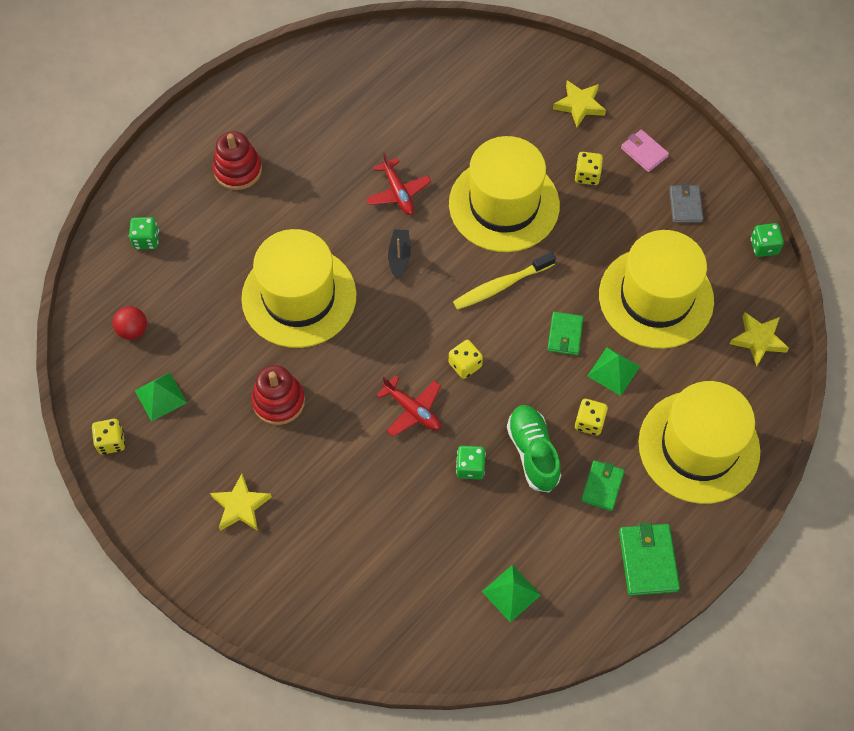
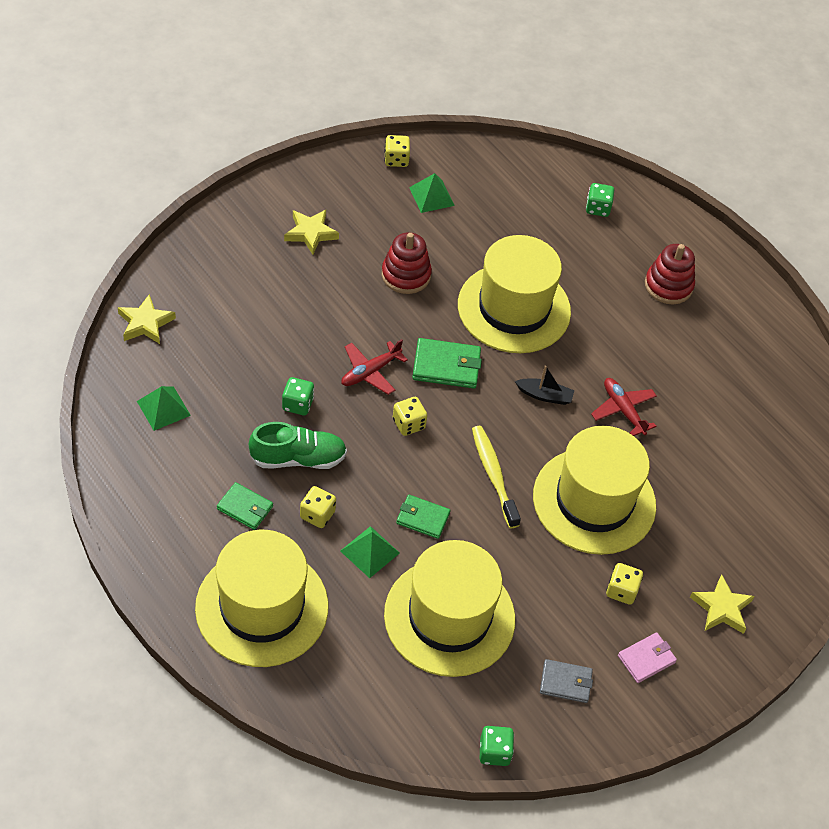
camera: 95 degrees right, 10 degrees down
(133, 330) = (503, 187): red ball -> none
(398, 192) = (623, 410): red plane -> red plane turned 75 degrees clockwise
(648, 561) = (155, 526): green wallet -> green wallet (446, 366)
(758, 340) = (373, 706): yellow star -> yellow star (145, 323)

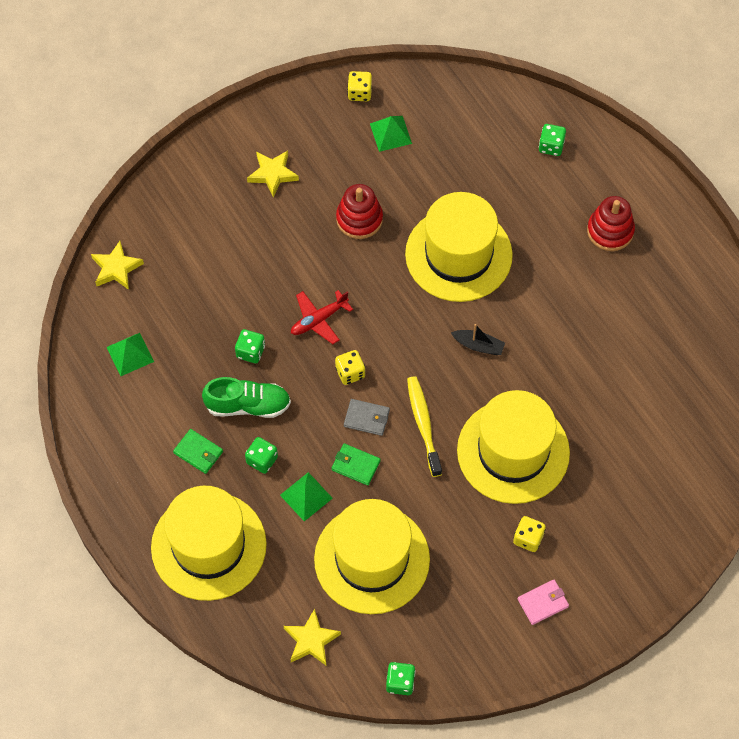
camera: 10 degrees right, 10 degrees up
(317, 514) = (262, 460): yellow dice -> green dice
(446, 366) = (389, 314): green wallet -> none
(565, 682) = (468, 622): grey wallet -> grey wallet (366, 418)
(623, 410) = (550, 361): red plane -> none
(721, 608) = (617, 557): yellow star -> yellow star (311, 640)

